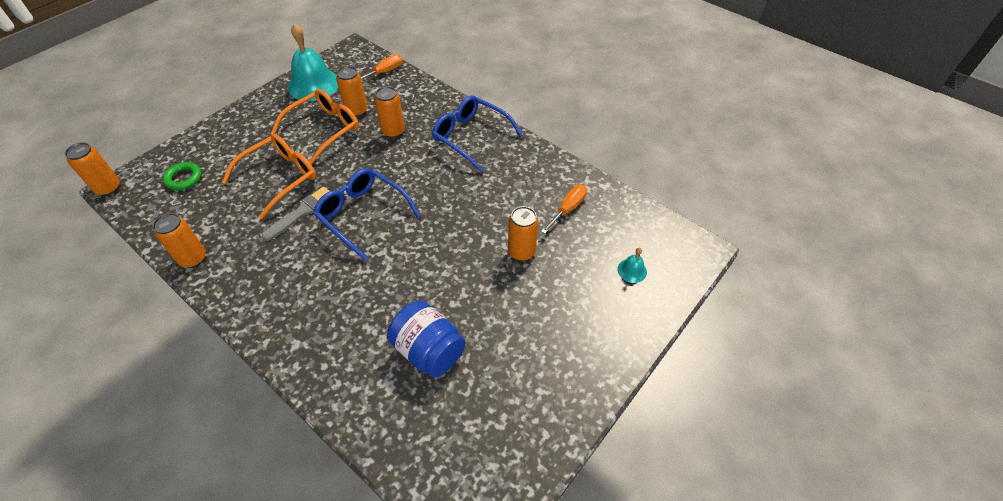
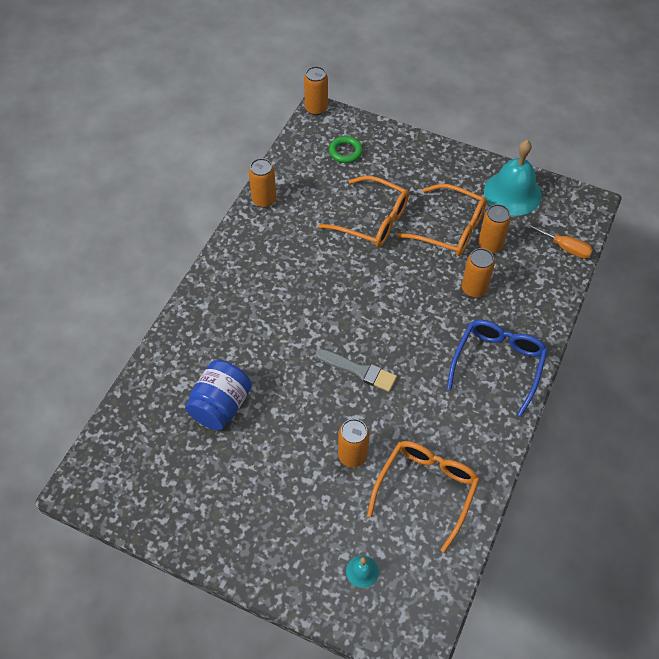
camera: 75 degrees right, 5 degrees up
(302, 212) = (338, 254): grey brush -> grey brush (359, 370)
(362, 214) = (352, 302): blue glasses -> none
(567, 209) = (426, 489): orange screwdriver -> orange glasses

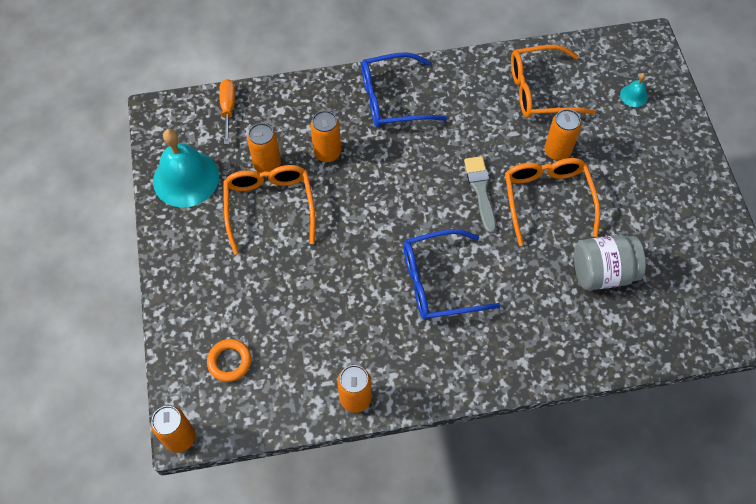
camera: 125 degrees left, 5 degrees up
(221, 405) = (602, 272): blue jar -> grey jar
(305, 293) = (438, 282): none -> blue glasses
(345, 152) = (229, 361): green ring -> orange ring
(373, 220) = (307, 277): orange glasses -> orange glasses (547, 198)

